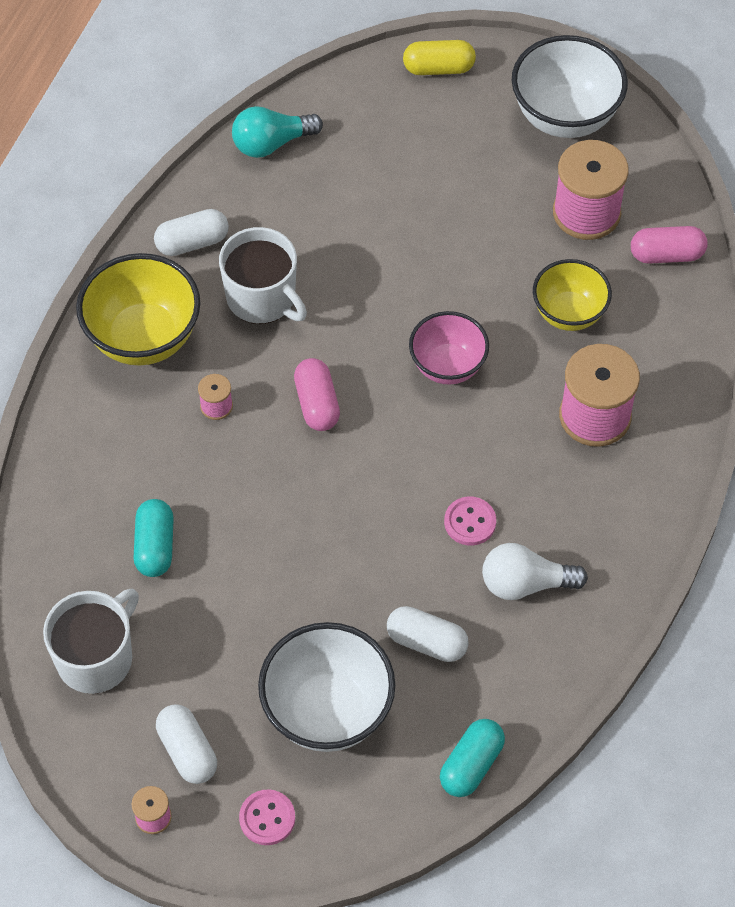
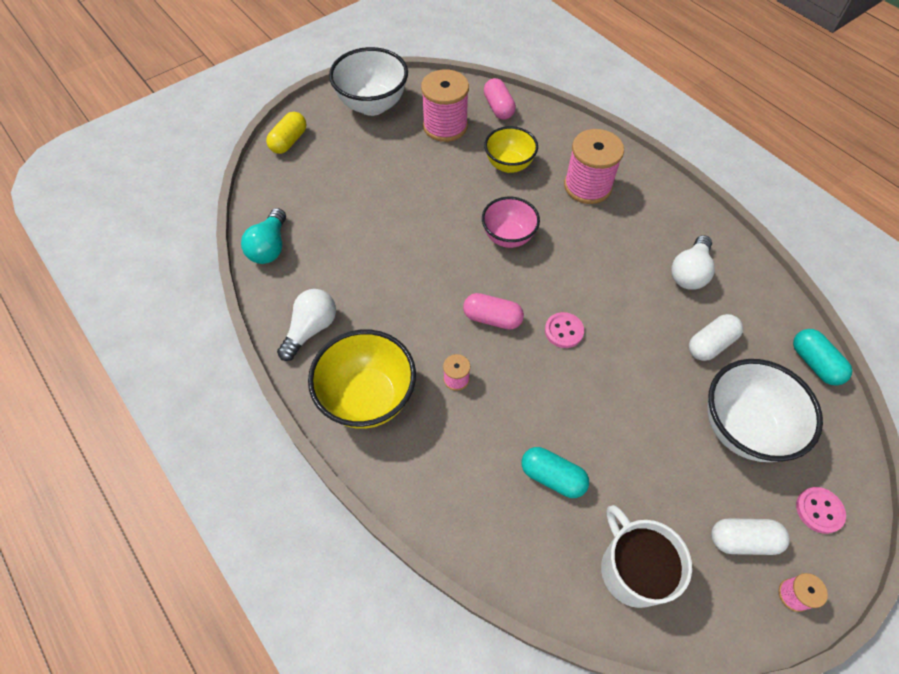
camera: 60 degrees left, 0 degrees up
(192, 242) = (311, 329): white capsule -> white light bulb
(262, 298) = (387, 309): white mug -> none
(470, 522) = (630, 279): pink button -> pink button (564, 331)
(666, 255) = (498, 108): pink capsule -> pink capsule turned 45 degrees counterclockwise

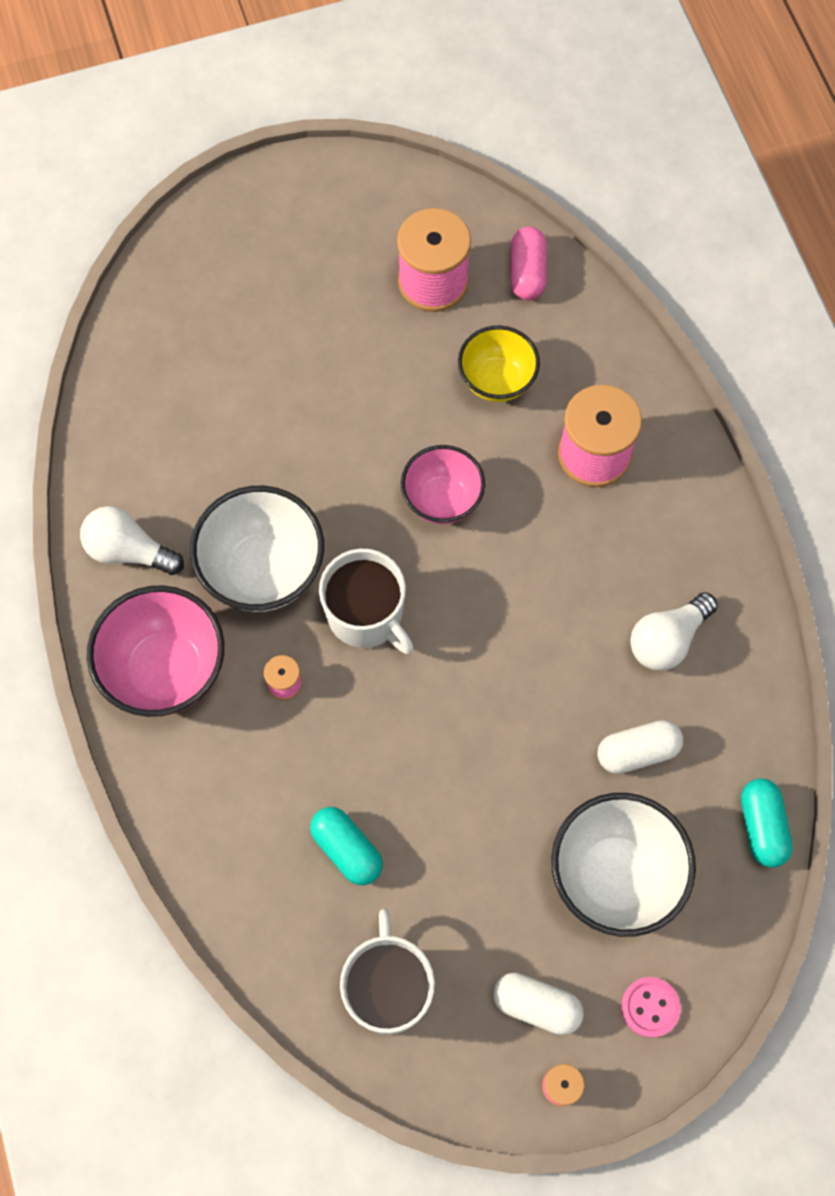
camera: 20 degrees right, 10 degrees up
(270, 247) = (116, 409): turquoise light bulb -> none
(289, 141) = (198, 238): yellow capsule -> none
(311, 329) = (129, 550): white light bulb -> white light bulb turned 120 degrees counterclockwise
(368, 398) = (166, 670): yellow bowl -> pink bowl
(372, 105) = (341, 209): white bowl -> white bowl (263, 571)
(492, 318) = (366, 615): pink capsule -> white mug
(564, 331) = (452, 665): pink button -> none

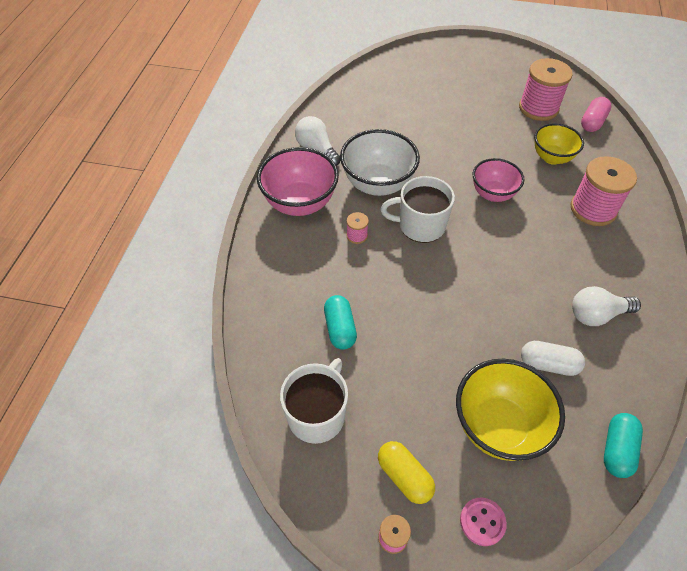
camera: 30 degrees right, 15 degrees down
(366, 615) = (420, 225): white mug -> white mug turned 105 degrees clockwise
(536, 1005) = (404, 476): white capsule -> yellow capsule
(614, 875) = (498, 426): white bowl -> yellow bowl

